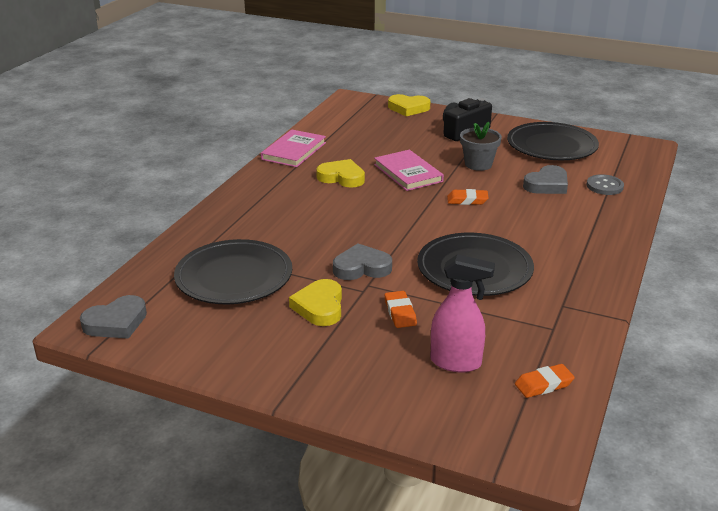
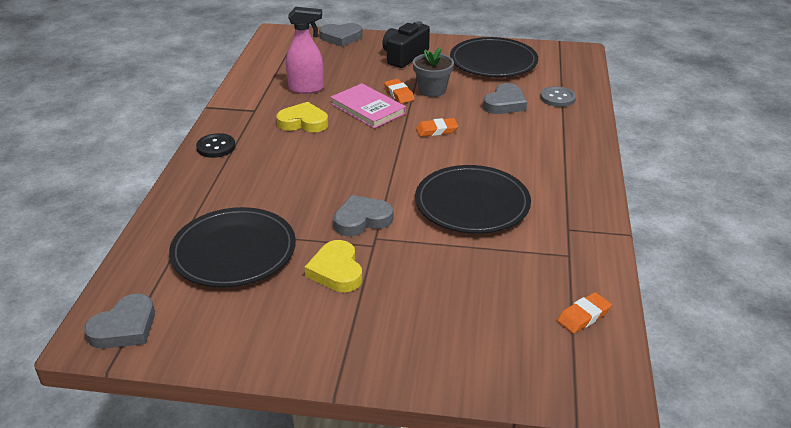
camera: 15 degrees left, 5 degrees up
(253, 188) = (216, 147): none -> black button
(294, 151) = (242, 99): pink book -> none
(400, 312) = (419, 263): orange eraser -> orange eraser (399, 94)
(408, 108) = (341, 37): yellow heart -> grey heart
(456, 362) = (494, 308): pink spray bottle -> pink spray bottle (306, 88)

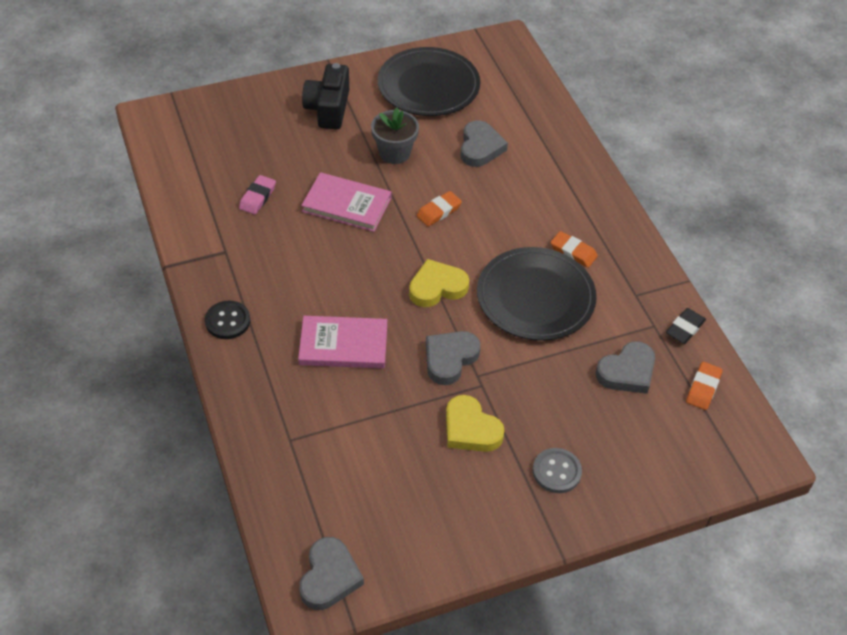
camera: 30 degrees left, 15 degrees up
(234, 251) = (358, 447): black plate -> none
(285, 185) = (343, 345): none -> pink book
(303, 122) = (293, 250): yellow heart -> yellow heart (437, 287)
(306, 88) = (257, 197): pink spray bottle -> pink eraser
(341, 37) = (233, 100): grey heart -> grey heart (627, 372)
(399, 94) = (364, 171): orange eraser -> orange eraser (573, 252)
(557, 98) = (526, 121): grey button -> grey button (556, 471)
(598, 266) = (684, 328): none -> black eraser

